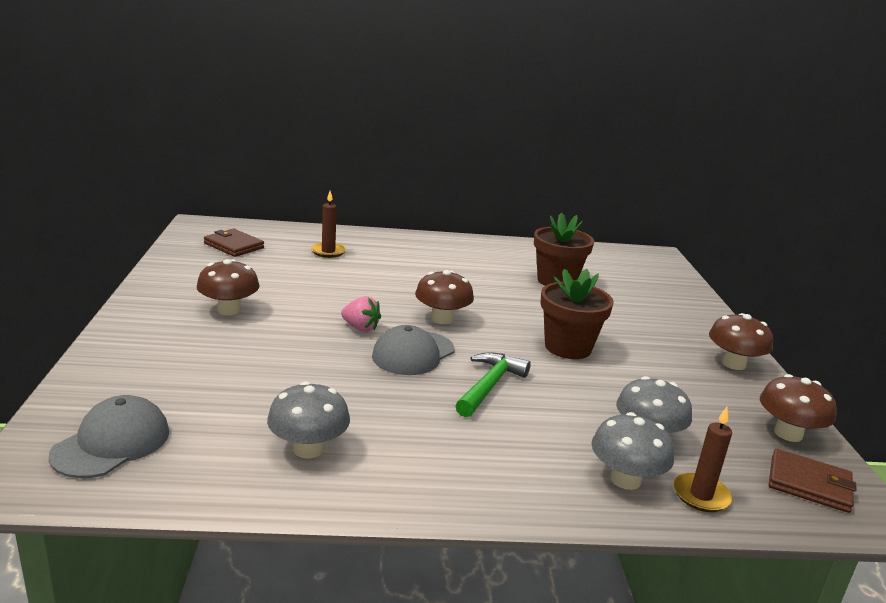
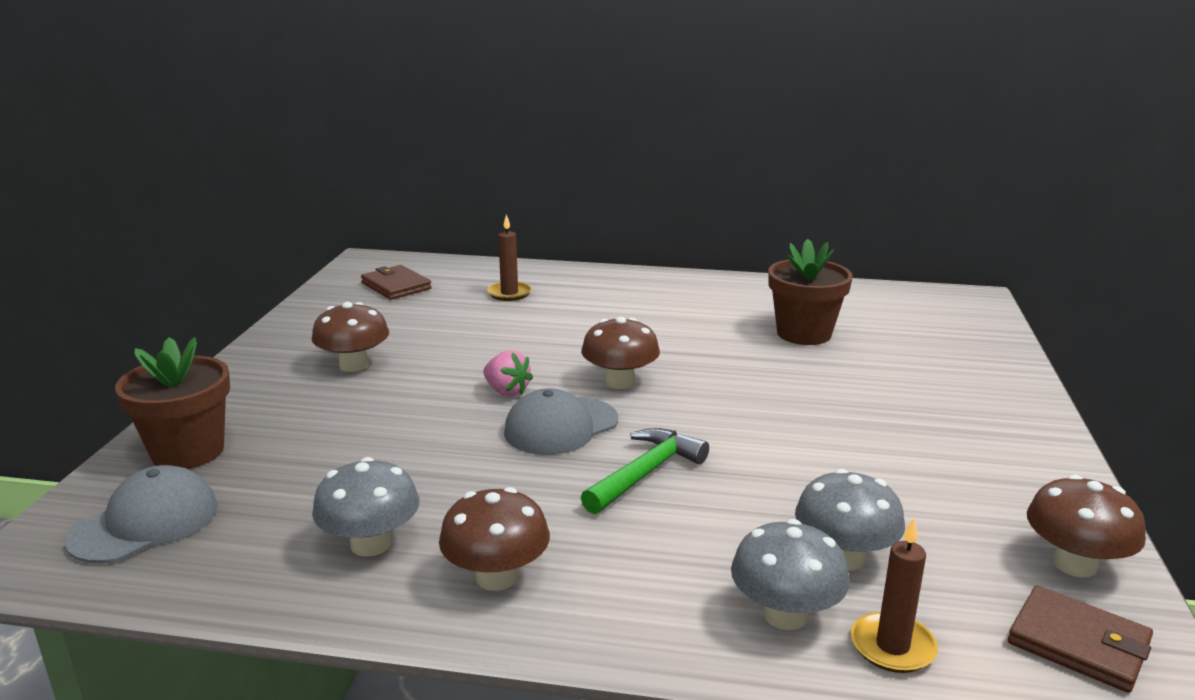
camera: 15 degrees right, 0 degrees up
(568, 347) = (780, 425): brown flower pot -> brown flower pot (188, 452)
(733, 364) = (1027, 456): brown mushroom -> brown mushroom (496, 577)

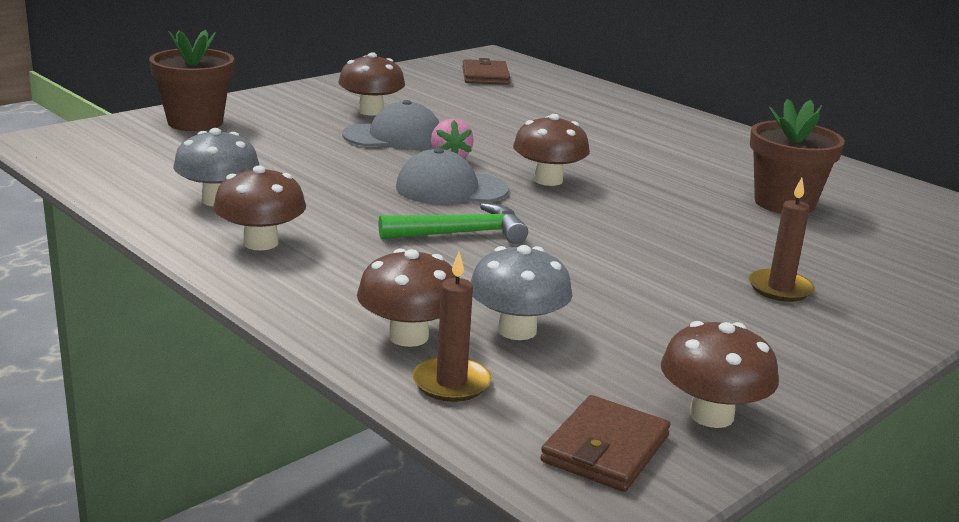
camera: 35 degrees right, 0 degrees up
(145, 523) = (119, 146): grey cap -> grey cap (393, 136)
(509, 293) = (566, 104): brown candle -> brown candle (780, 288)
(785, 615) = (408, 336): grey mushroom -> brown mushroom
(1078, 643) = (605, 449): brown wallet -> brown wallet turned 45 degrees clockwise

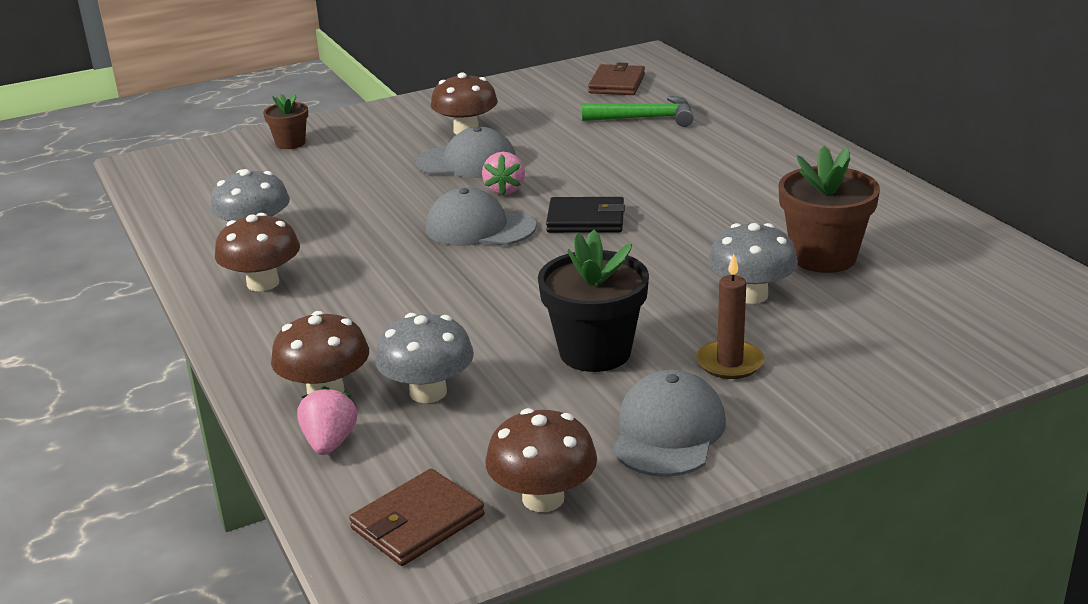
camera: 20 degrees right, 5 degrees up
(195, 122) = (290, 143): brown flower pot -> brown flower pot, size x0.57
(451, 383) = (330, 443): brown candle -> pink strawberry
(461, 233) = (452, 281): green hammer -> green hammer (645, 118)
(548, 180) = (586, 220): brown mushroom -> black wallet
(651, 286) = (595, 352): none -> black flower pot
(749, 234) = (751, 295): none -> grey mushroom
(776, 348) = (668, 431): none -> grey cap

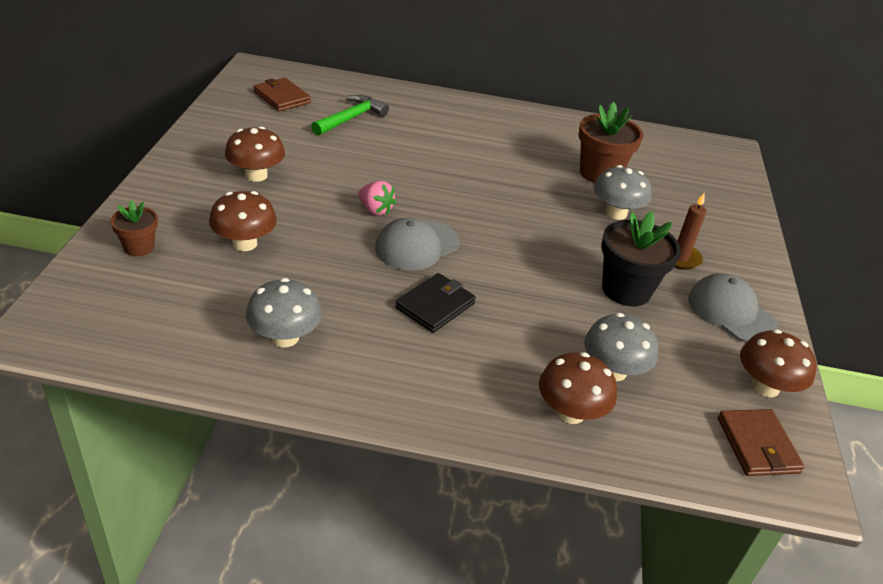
camera: 60 degrees left, 10 degrees up
(263, 283) = (375, 370): brown mushroom -> brown mushroom (244, 243)
(330, 443) = (638, 440): pink strawberry -> none
(467, 162) = (309, 200): grey cap -> none
(586, 220) = (460, 208): black wallet -> black wallet (435, 305)

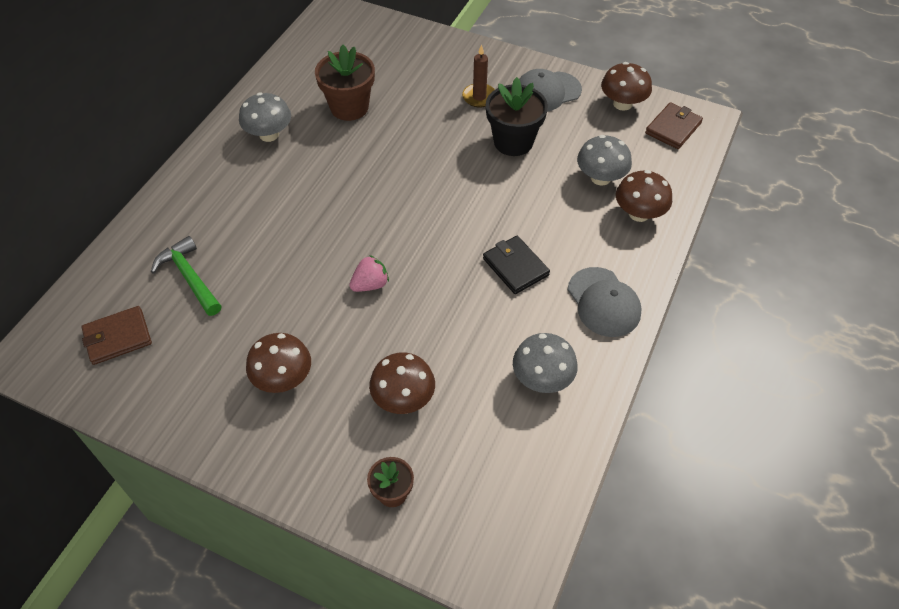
camera: 70 degrees left, 15 degrees up
(417, 245) = (432, 263): grey cap -> grey cap (603, 302)
(616, 213) = (412, 116): grey mushroom -> grey mushroom (269, 134)
(757, 445) = (673, 128): brown wallet -> brown wallet turned 60 degrees counterclockwise

